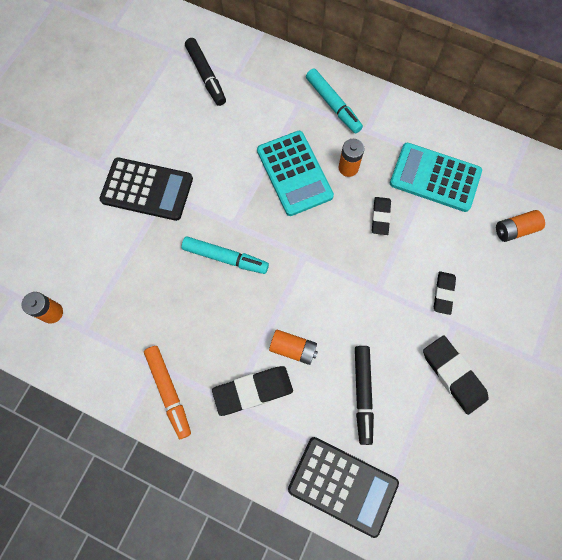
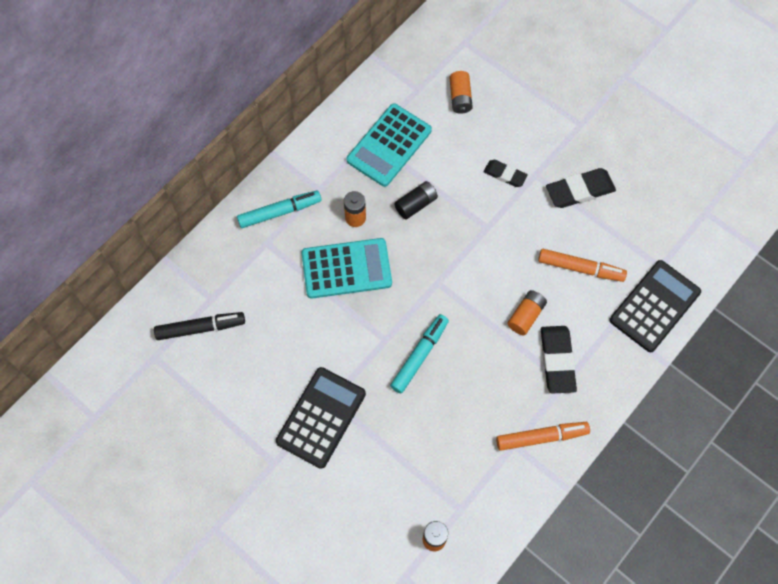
camera: 75 degrees left, 5 degrees down
(362, 394) = (580, 268): black marker -> orange marker
(380, 217) = (416, 204): black eraser -> black battery

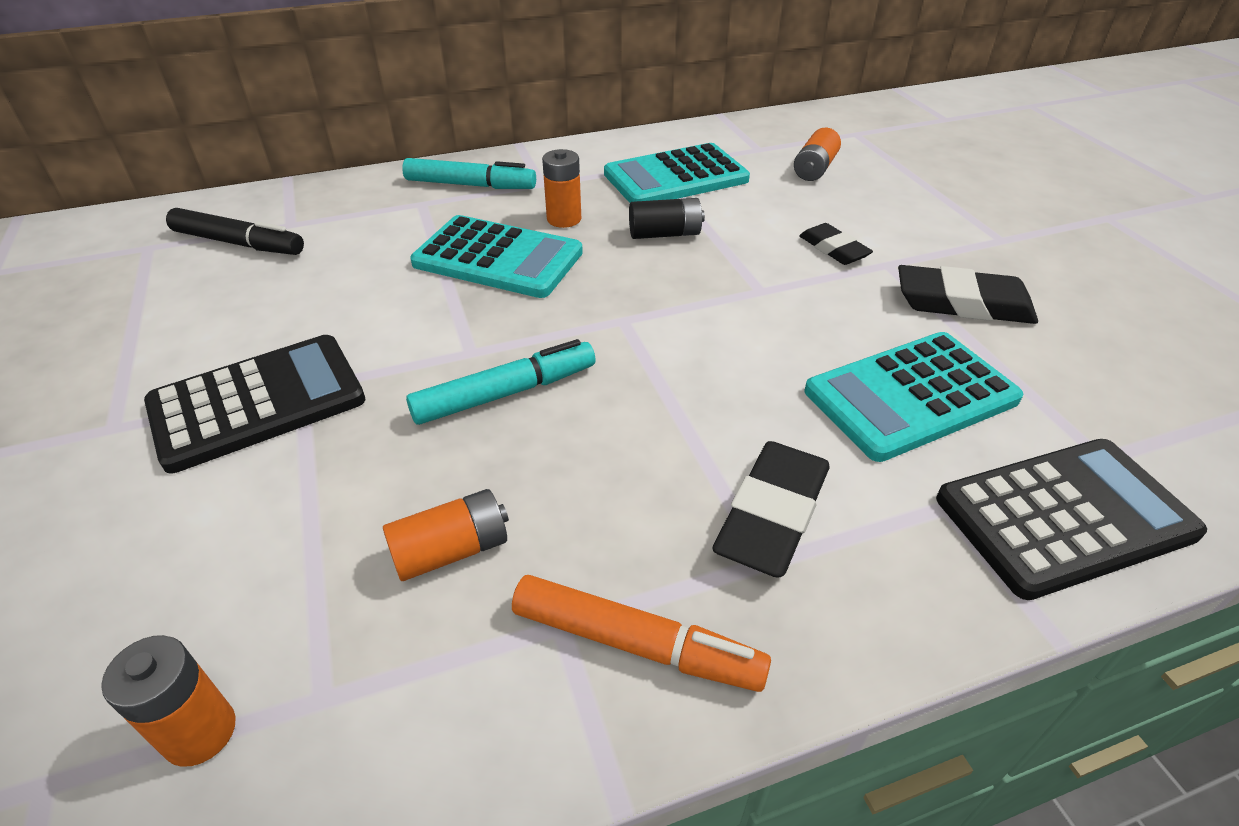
camera: 30 degrees right, 25 degrees down
(526, 316) = (751, 419): orange battery -> orange battery (451, 550)
(580, 268) = (910, 396): orange marker -> turquoise calculator

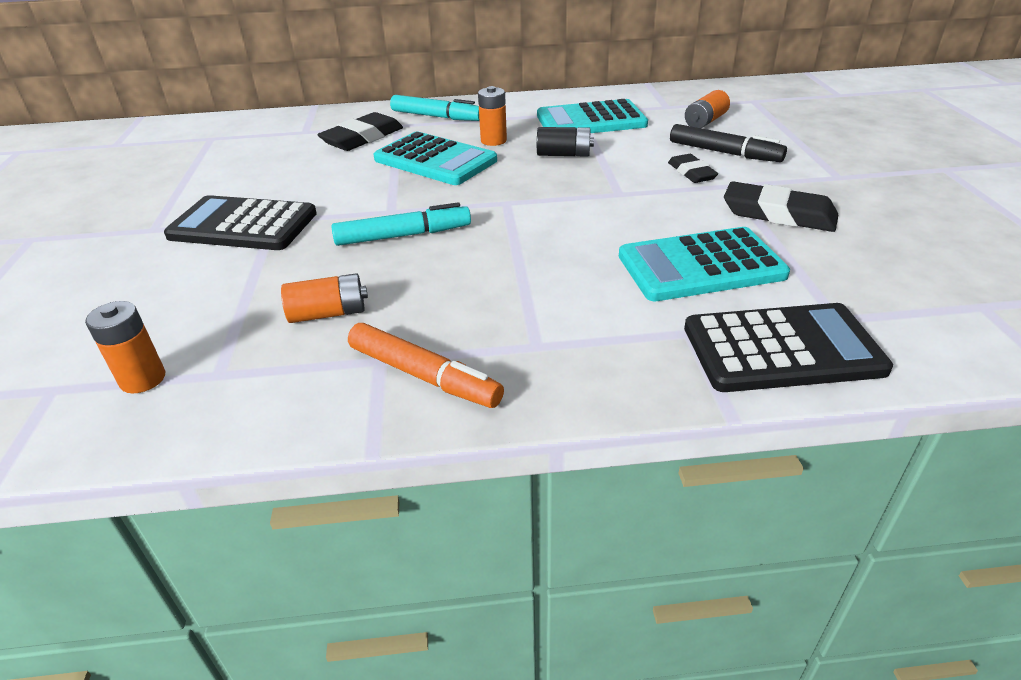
camera: 15 degrees right, 5 degrees down
(239, 243) = (267, 140): black marker -> black marker (724, 153)
(258, 402) = (243, 225): black calculator -> black calculator turned 150 degrees counterclockwise
(772, 514) = (555, 321): black eraser -> black eraser (362, 138)

